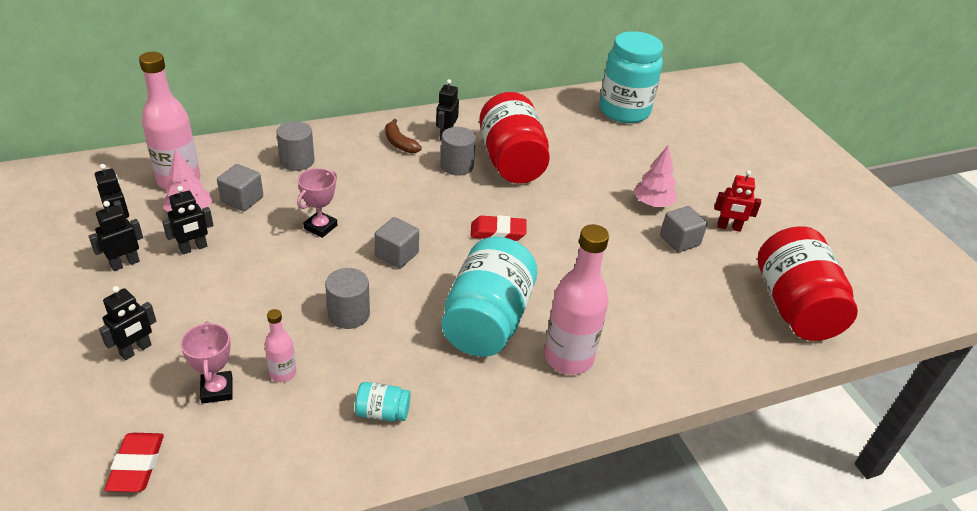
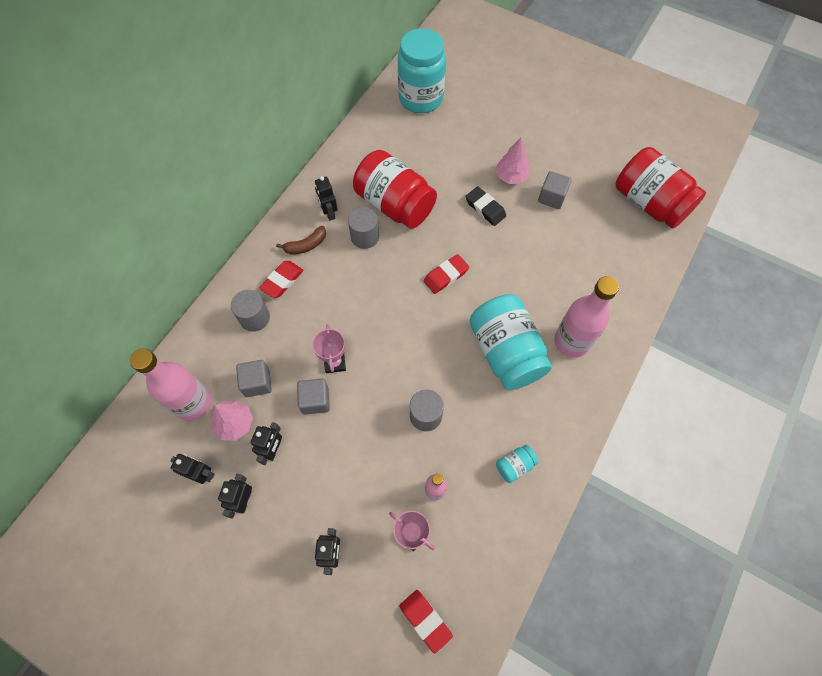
camera: 35 degrees left, 25 degrees up
(350, 153) = (282, 281): none -> red eraser
(397, 255) = (405, 345): grey cube -> grey cube (315, 400)
(399, 143) = (306, 245): brown banana -> brown banana turned 45 degrees counterclockwise
(597, 210) = (485, 208): none -> black eraser
(729, 227) = (568, 163): red robot -> none

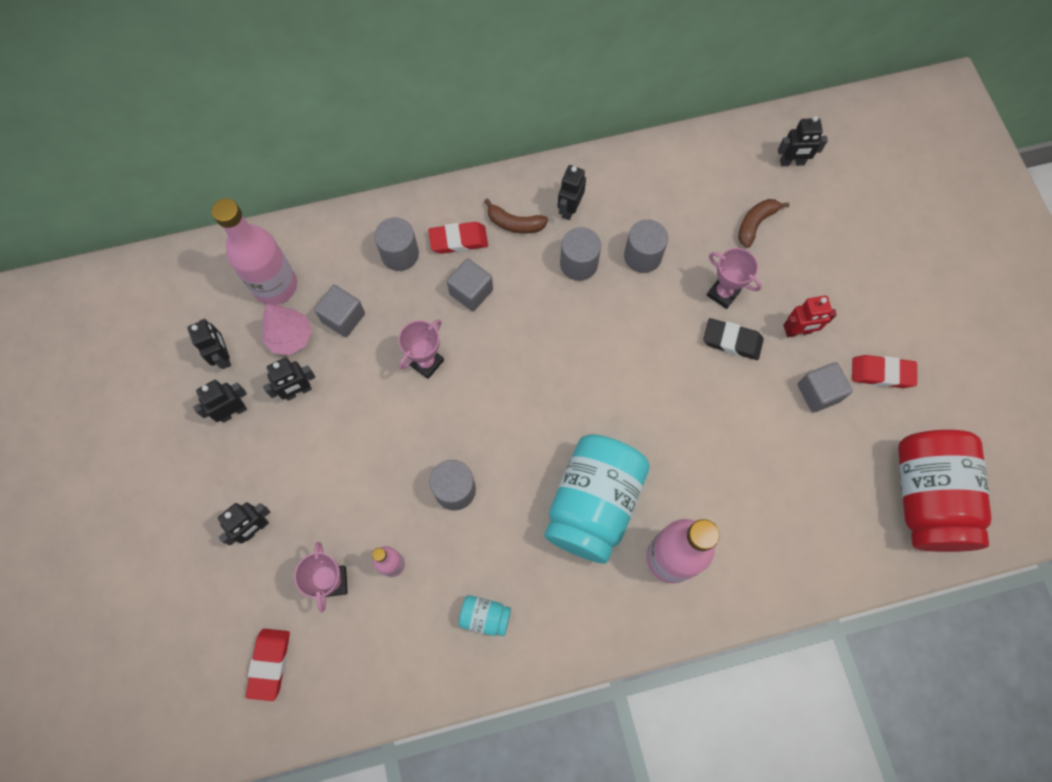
camera: 45 degrees right, 5 degrees up
(315, 400) = (375, 381): grey cube -> grey cube (471, 292)
(395, 204) = (642, 256): red jar -> grey cylinder
(421, 98) = (792, 162): turquoise jar -> black robot
(435, 142) = (755, 224): none -> brown banana
(446, 276) = (616, 375): red eraser -> red eraser (881, 373)
(455, 189) = (723, 293): none -> pink trophy
(485, 208) = (732, 341): black eraser -> black eraser turned 75 degrees counterclockwise
(511, 176) = (798, 331): pink tree -> red robot

